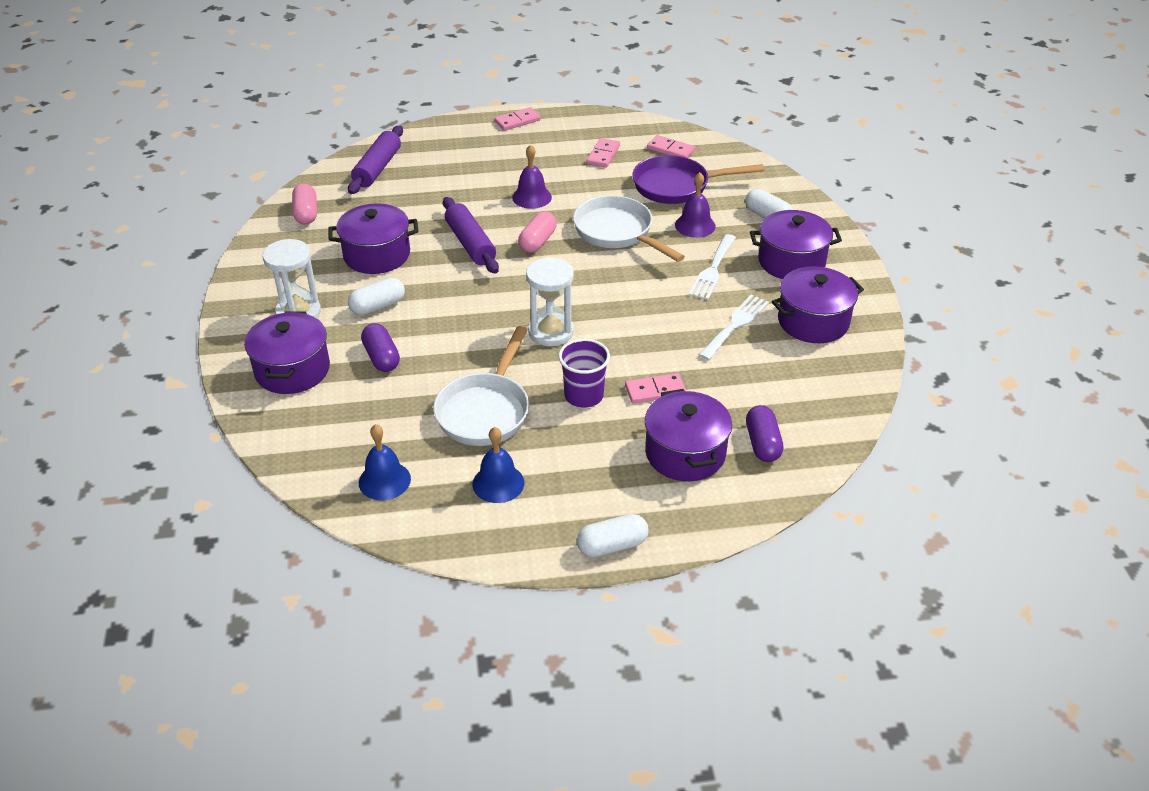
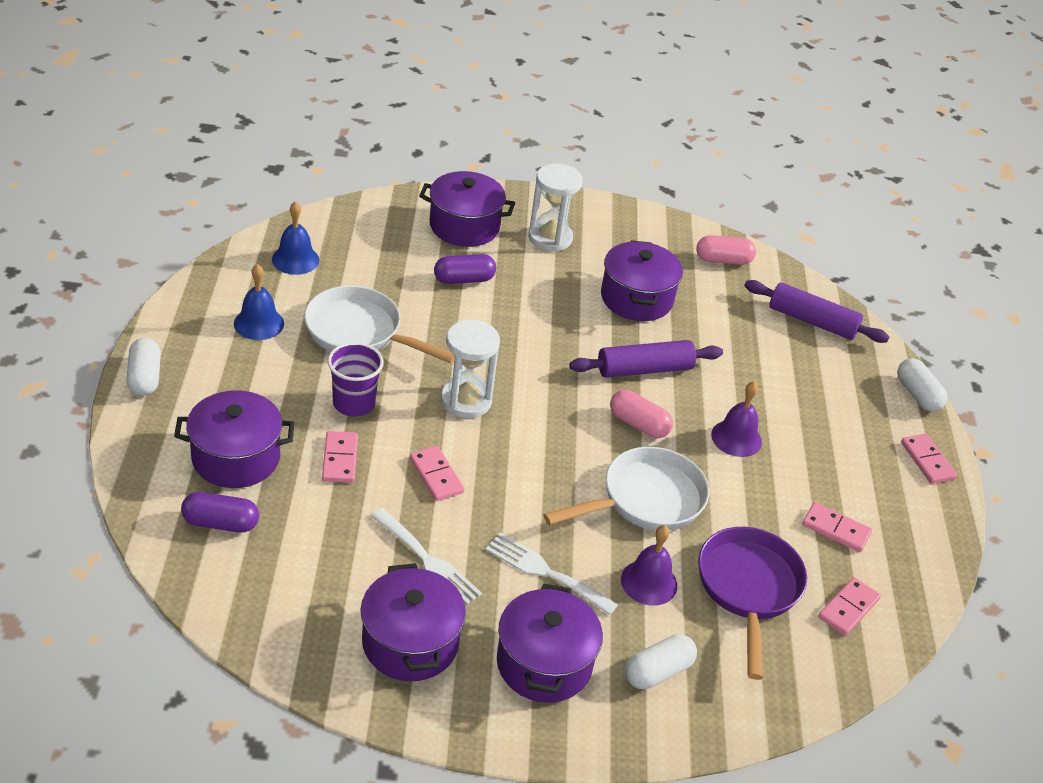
camera: 95 degrees right, 0 degrees up
(378, 306) = (546, 287): white capsule -> white capsule (917, 395)
(646, 335) = (436, 475): none -> pink domino

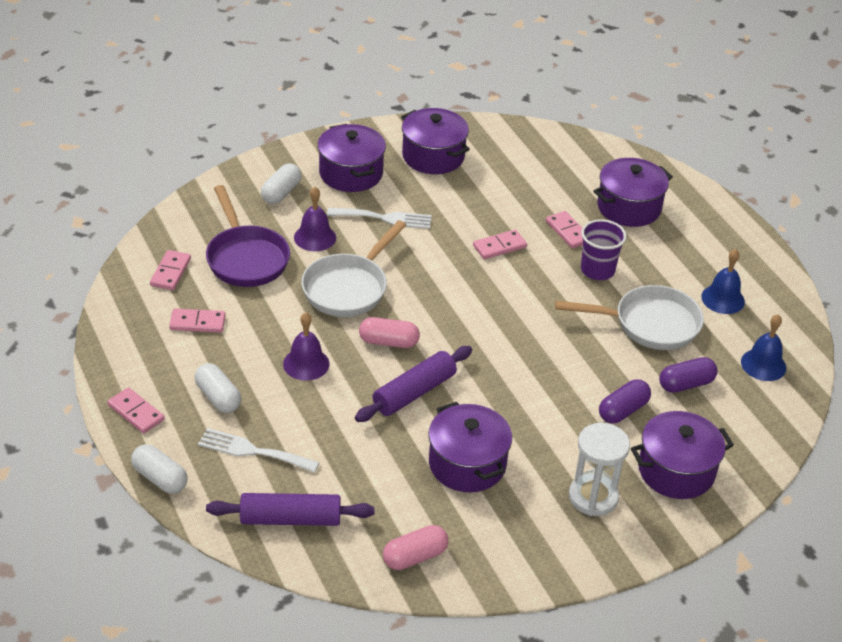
camera: 155 degrees right, 0 degrees up
(145, 377) = (741, 230): white capsule -> white capsule (218, 397)
(220, 523) = (595, 171): purple capsule -> purple capsule (686, 384)
(428, 561) = (459, 197): white fork -> white fork (253, 451)
(436, 475) = (499, 246): pink domino -> pink domino turned 60 degrees counterclockwise
(466, 401) = (526, 305): white hourglass -> none

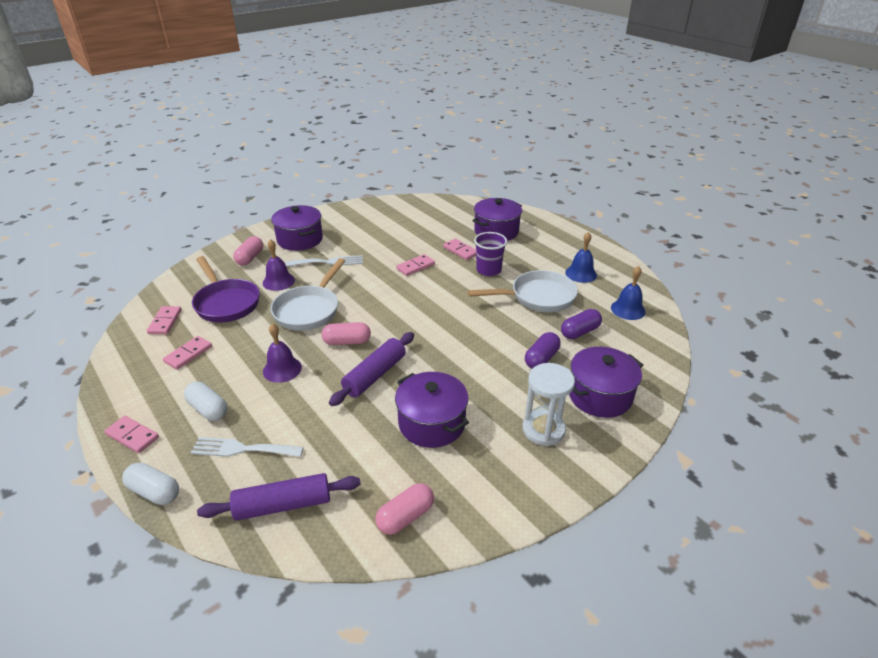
camera: 10 degrees left, 5 degrees down
(197, 323) = (188, 354): pink domino -> pink domino turned 45 degrees counterclockwise
(281, 193) = (250, 258): white capsule -> pink capsule
(433, 156) = (356, 222): purple pot -> none

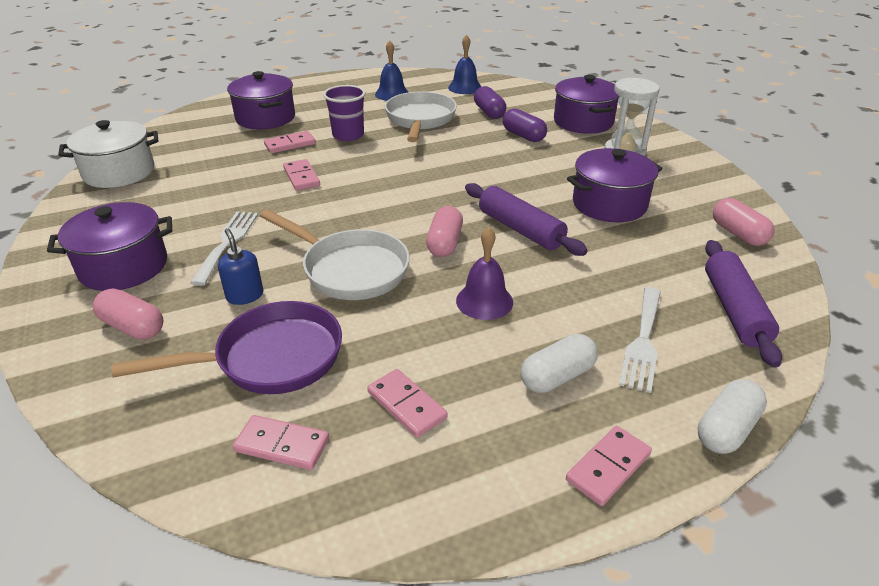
camera: 75 degrees left, 0 degrees up
(278, 281) = (245, 296): purple bell -> blue soap dispenser
(395, 207) = (119, 172): none -> white pot

